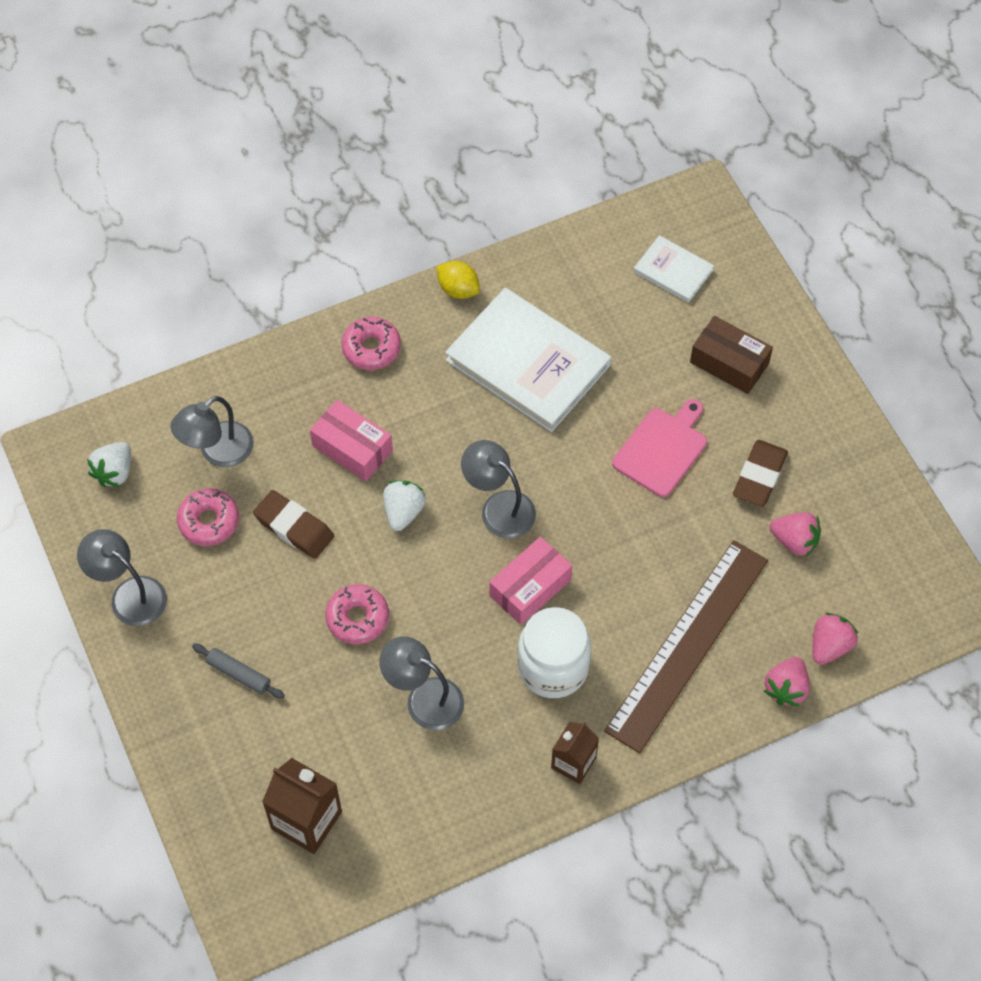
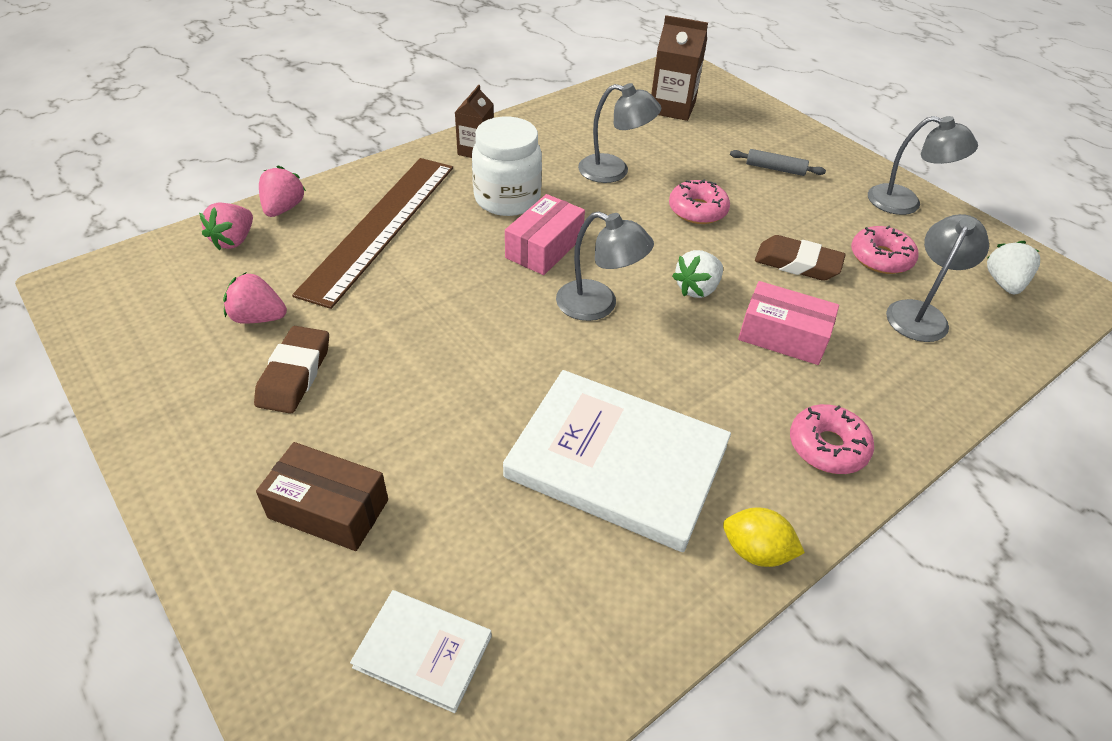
camera: 165 degrees right, 15 degrees down
(403, 512) = (697, 289): white strawberry -> white strawberry turned 45 degrees clockwise
(662, 449) = (420, 386): pink cutting board -> none

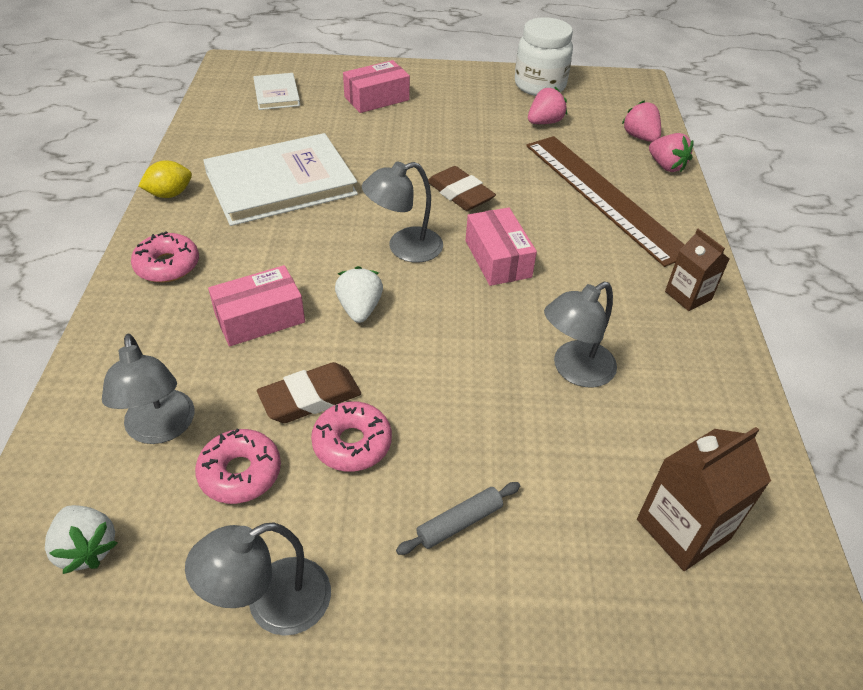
camera: 130 degrees right, 0 degrees up
(294, 374) = (480, 118): brown eraser -> brown eraser (460, 193)
(328, 509) = (376, 98): brown box -> pink box
(423, 651) = (276, 94): white book -> white book turned 75 degrees counterclockwise
(507, 199) = (586, 274): white jar -> white jar (539, 85)
(697, 210) = (453, 387): pink donut -> pink donut (352, 443)

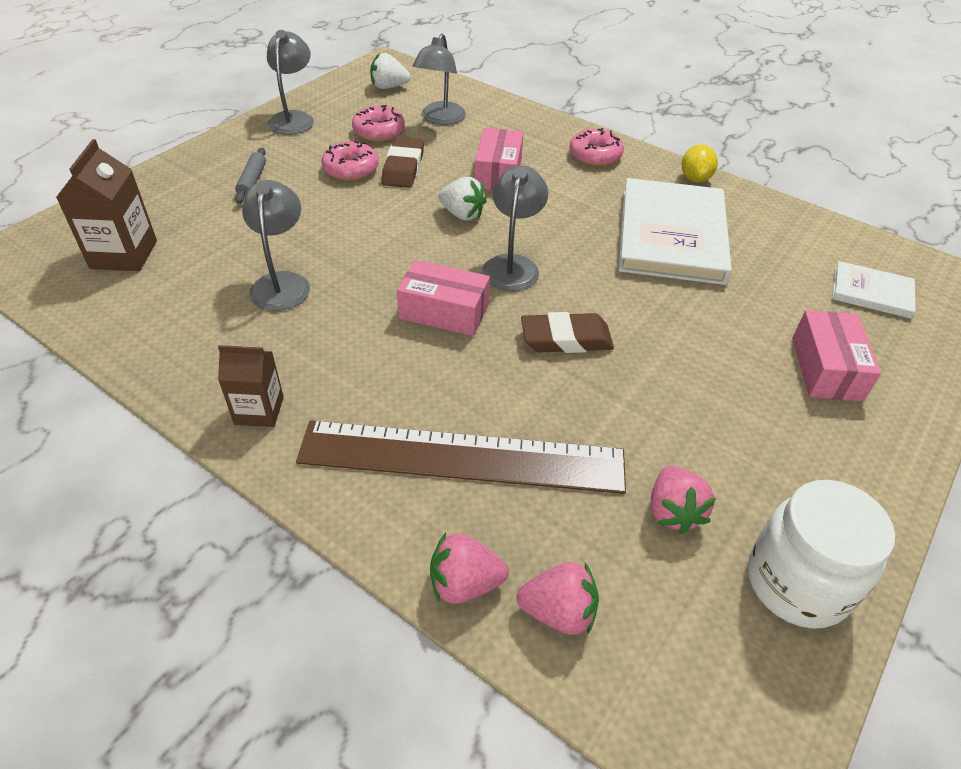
camera: 125 degrees right, 0 degrees up
(161, 429) = (440, 119): grey lamp -> grey lamp turned 90 degrees counterclockwise

